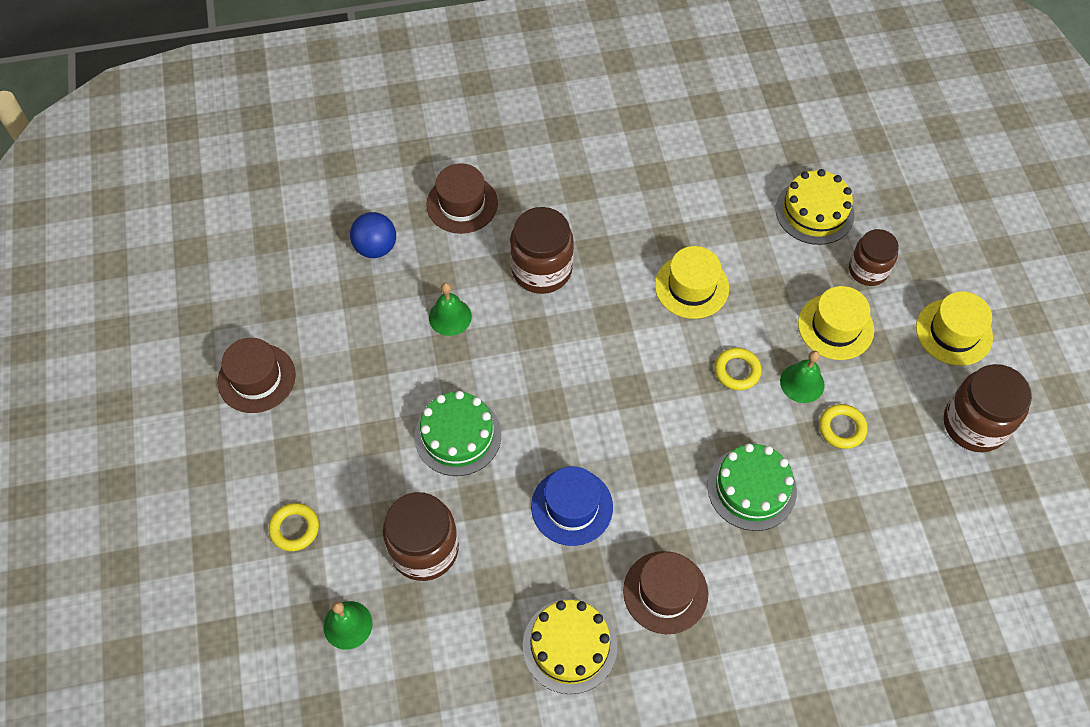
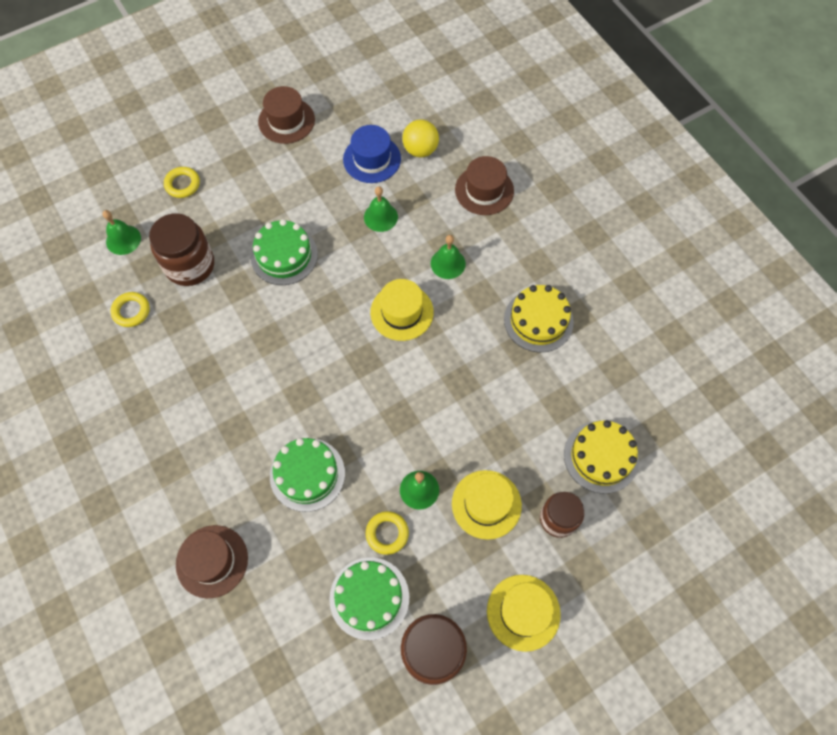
camera: 70 degrees right, 5 degrees up
(376, 247) = (420, 150): blue ball -> yellow ball
(541, 269) = (448, 263): brown jar -> green bell
(569, 646) = (142, 381): yellow cake -> yellow cake (538, 320)
(572, 506) = (251, 348): blue hat -> blue hat (372, 159)
(665, 592) = (201, 434): brown hat -> brown hat (212, 561)
(691, 286) = (478, 377): yellow hat -> yellow hat (402, 312)
(737, 371) = (411, 434): yellow ring -> yellow ring (131, 311)
(907, 466) = (369, 598): none -> green cake

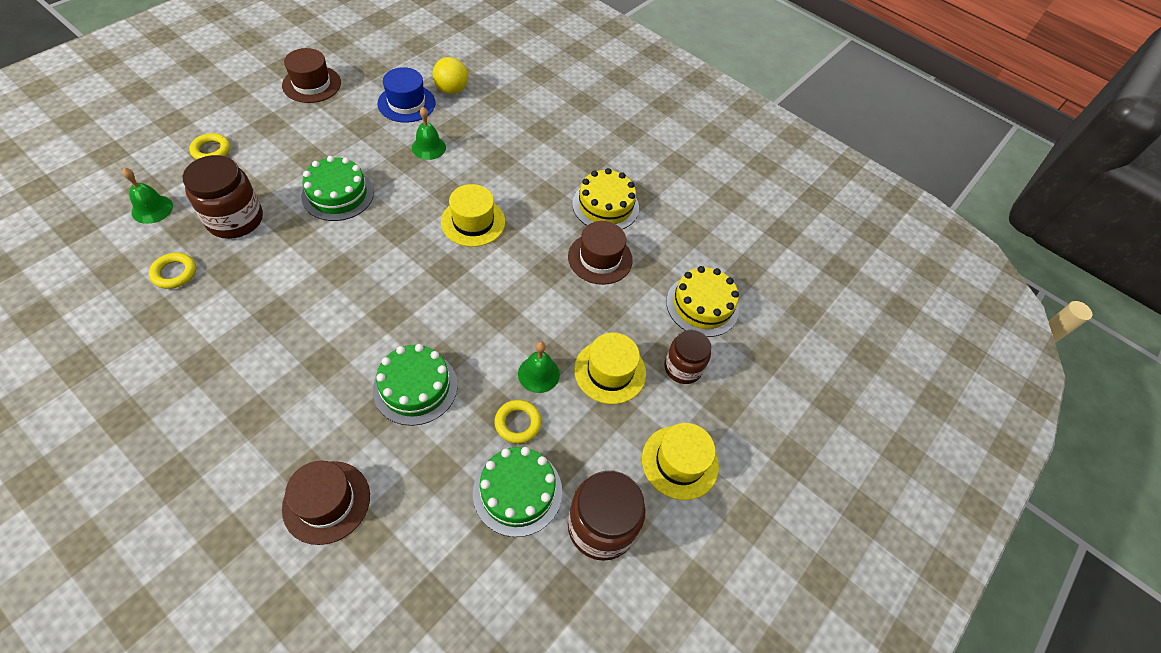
camera: 25 degrees left, 10 degrees down
(448, 263) = (505, 174): green bell -> none
(484, 190) = (521, 113): brown hat -> brown hat (600, 258)

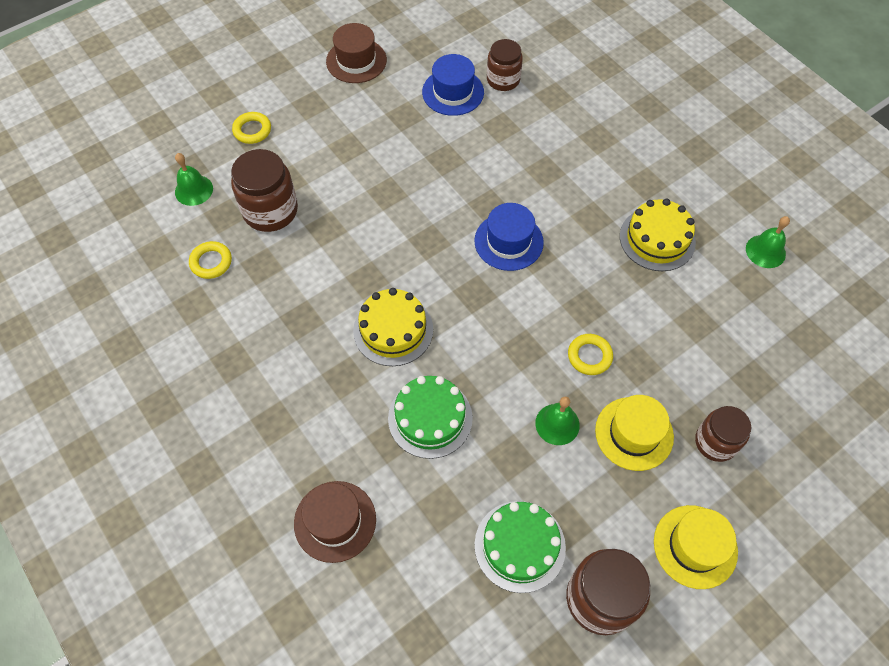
camera: 20 degrees right, 5 degrees up
(338, 194) = (372, 193): green cake -> none
(428, 147) = (471, 148): green bell -> green bell (765, 251)
(451, 90) = (503, 80): yellow ball -> brown jar
(473, 222) = (508, 241): yellow hat -> blue hat
(518, 423) = (529, 474): yellow ring -> yellow ring (589, 356)
(600, 258) = (642, 301): brown hat -> none
(702, 305) = (750, 373): yellow cake -> yellow cake (393, 330)

